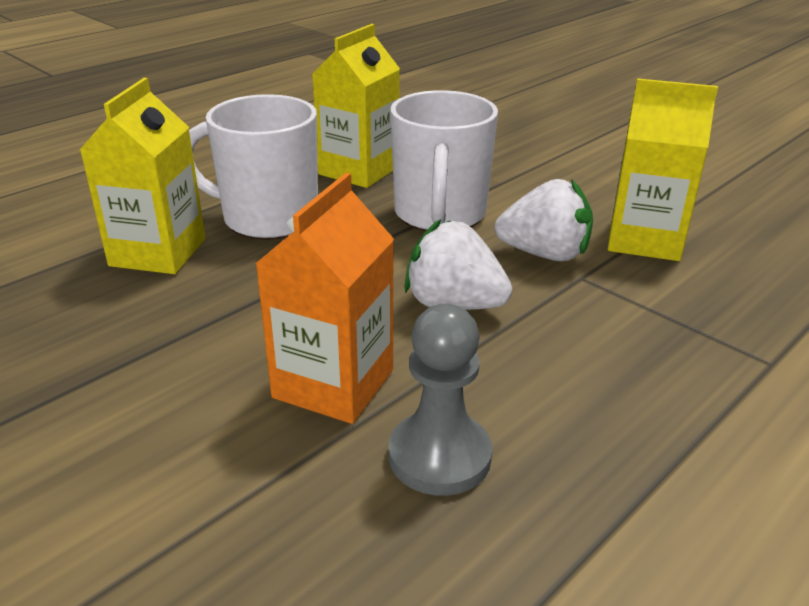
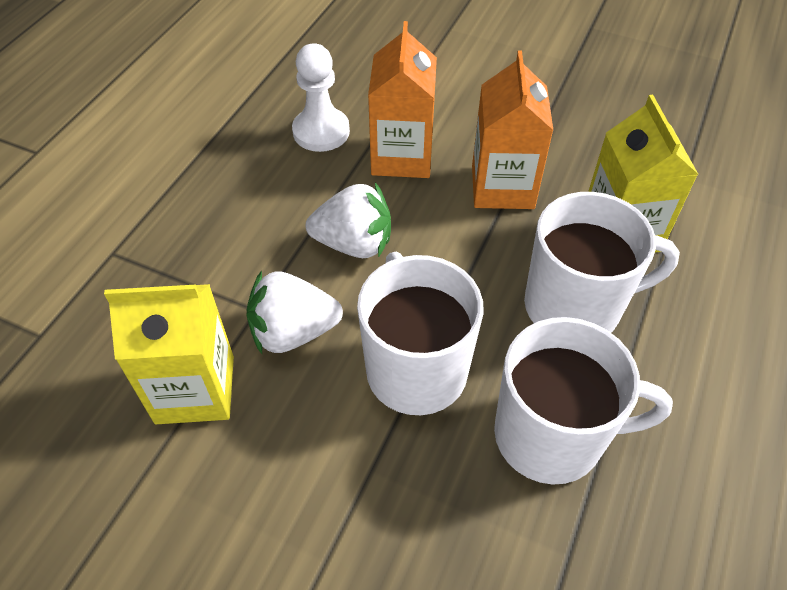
camera: 160 degrees right, 20 degrees up
(234, 317) = (502, 187): none -> orange carton
(359, 171) = (552, 435): yellow carton -> white mug
(439, 456) = (321, 132): grey pawn -> white pawn

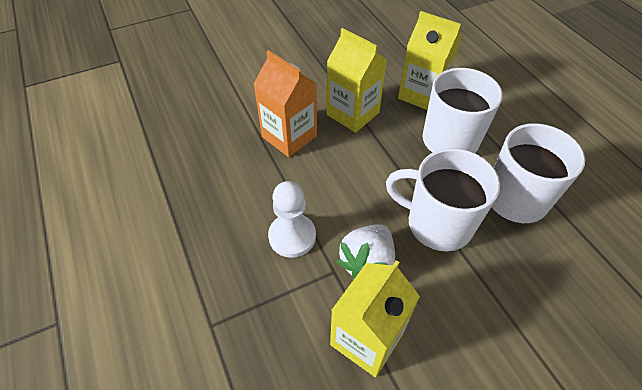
camera: 50 degrees left, 0 degrees up
(321, 132) = (230, 157): white pawn -> white pawn (292, 236)
(354, 244) = (330, 196): white strawberry -> none
(502, 187) = (353, 113): orange carton -> yellow carton

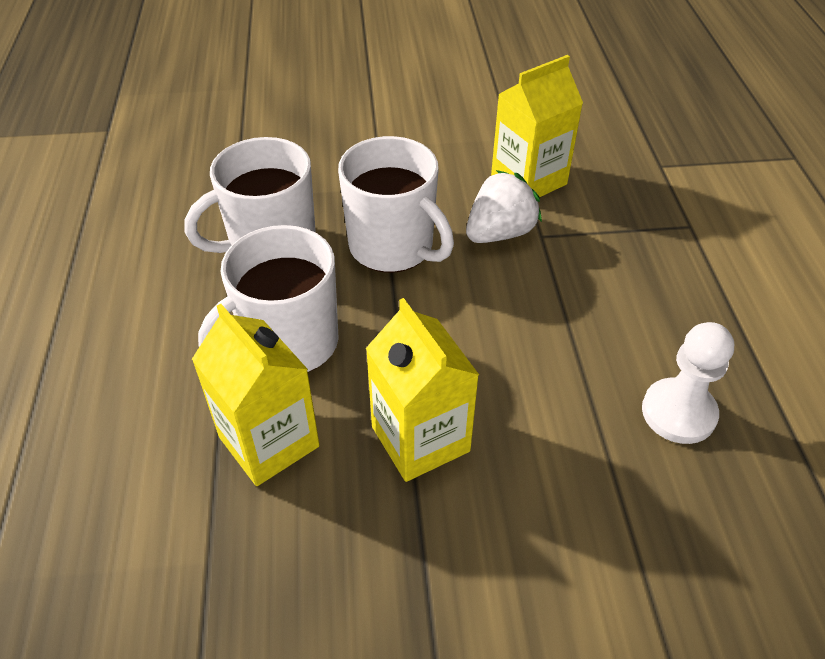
camera: 160 degrees left, 5 degrees down
(289, 136) = (552, 426): orange carton -> none
(292, 236) = (583, 280): white pawn -> white pawn (678, 413)

